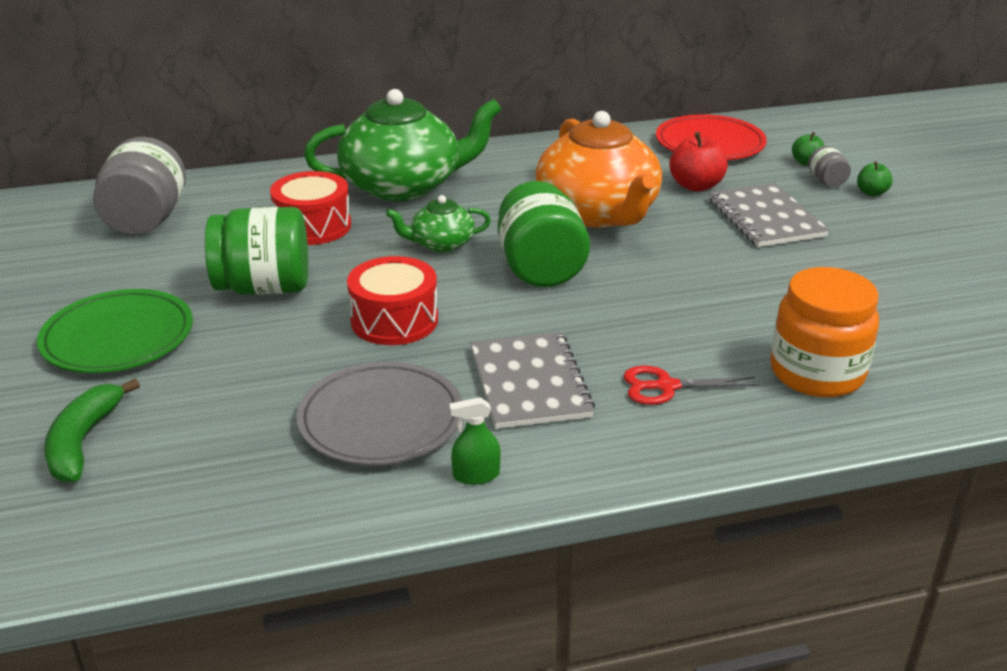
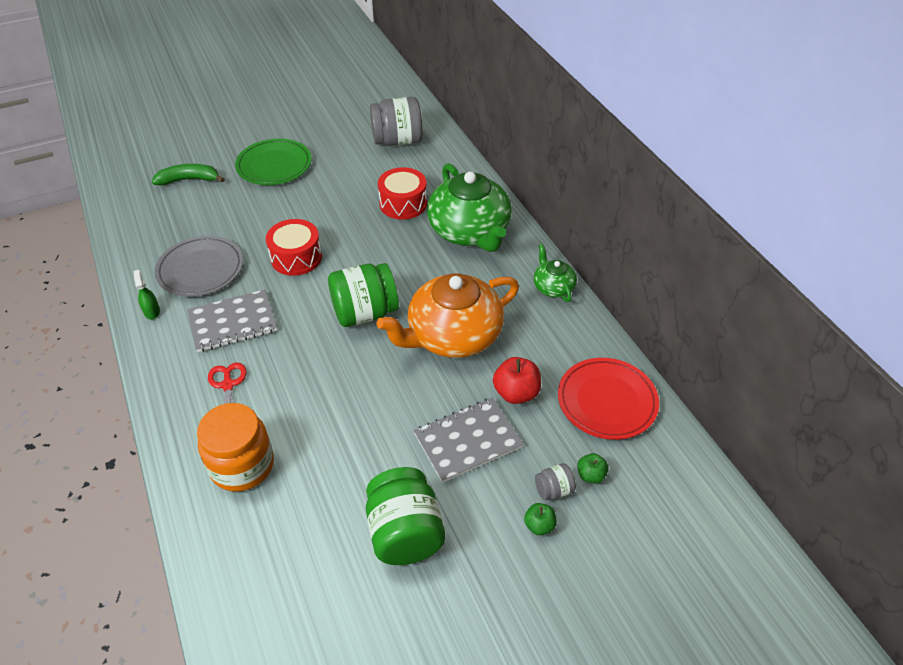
camera: 80 degrees right, 15 degrees up
(264, 287) = (327, 201): green jar -> green jar (405, 533)
(441, 244) = (390, 262): green teapot -> green teapot (553, 287)

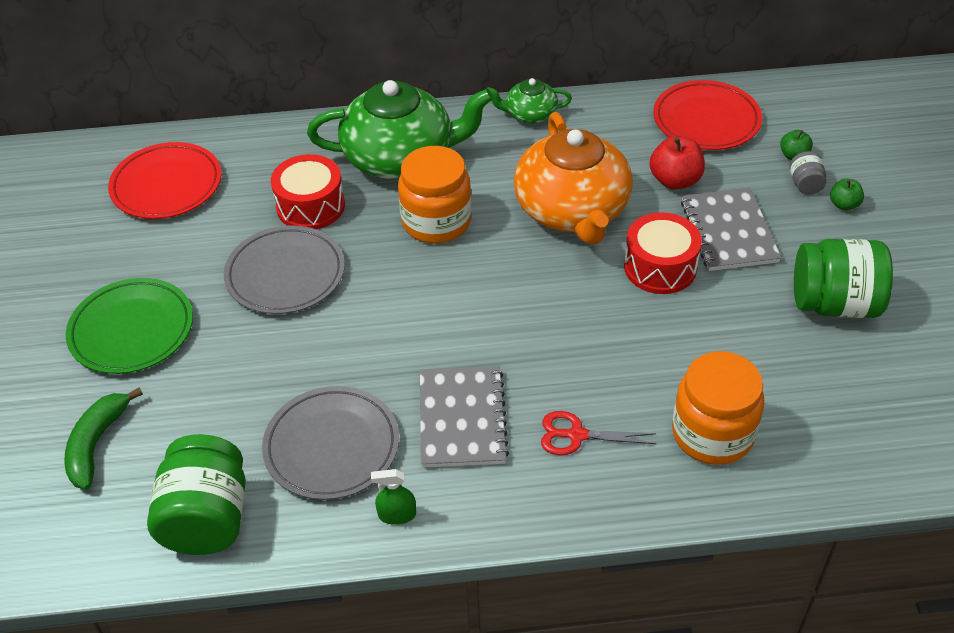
camera: 70 degrees left, 0 degrees up
(296, 257) = (362, 333): red drum -> red drum (660, 267)
(337, 210) = (285, 274): none -> grey plate
(365, 313) = (502, 280): green jar -> green jar (207, 518)
(397, 141) = (166, 185): grey jar -> red plate
(411, 265) = (436, 222): none -> orange jar

